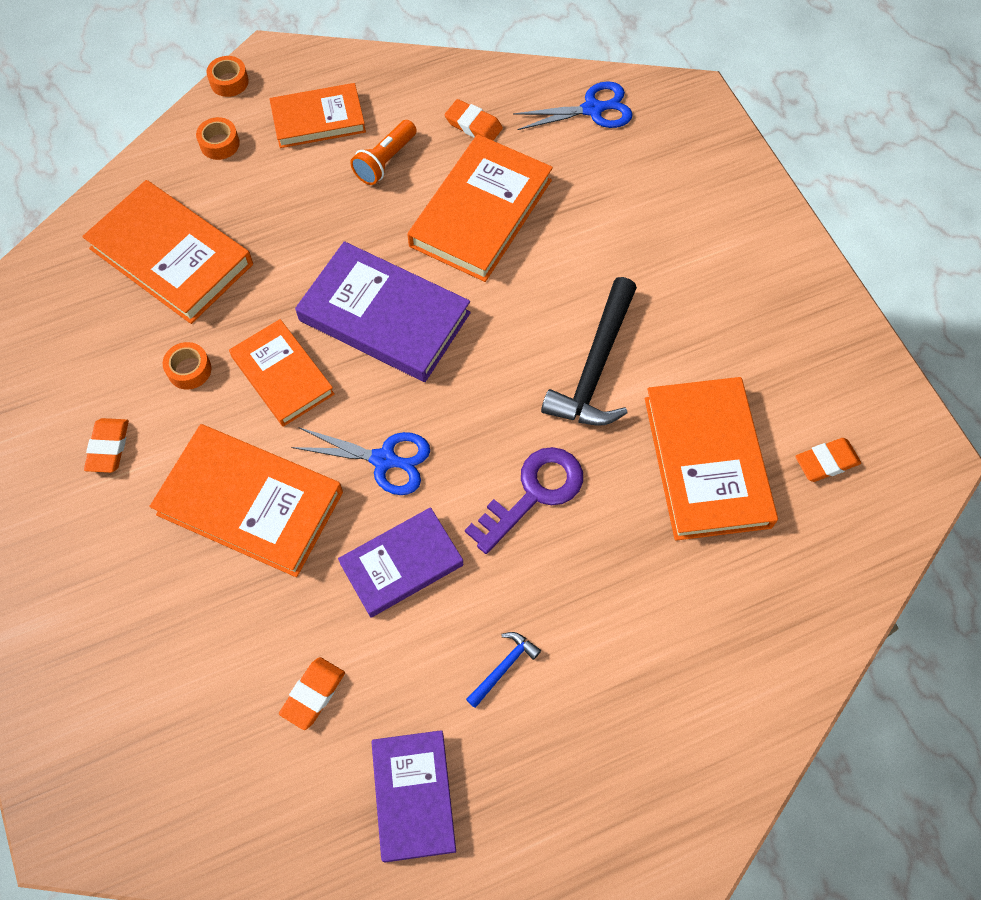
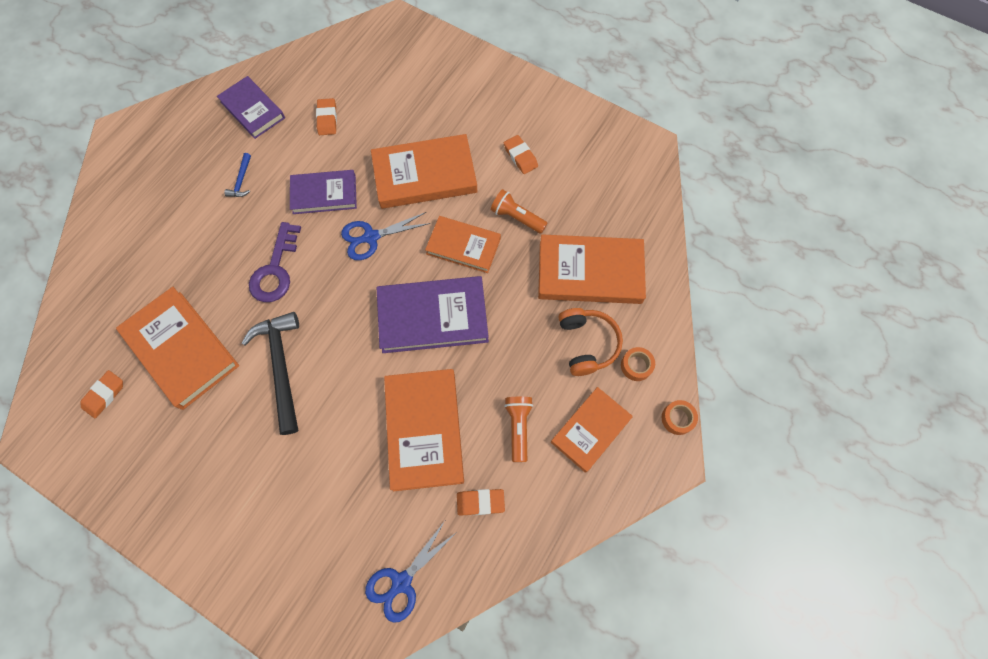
camera: 145 degrees right, 5 degrees up
(189, 370) = (517, 217): orange tape -> orange flashlight
(247, 191) = (587, 344): none -> orange headphones
(402, 564) = (324, 194): purple book -> purple book turned 60 degrees clockwise

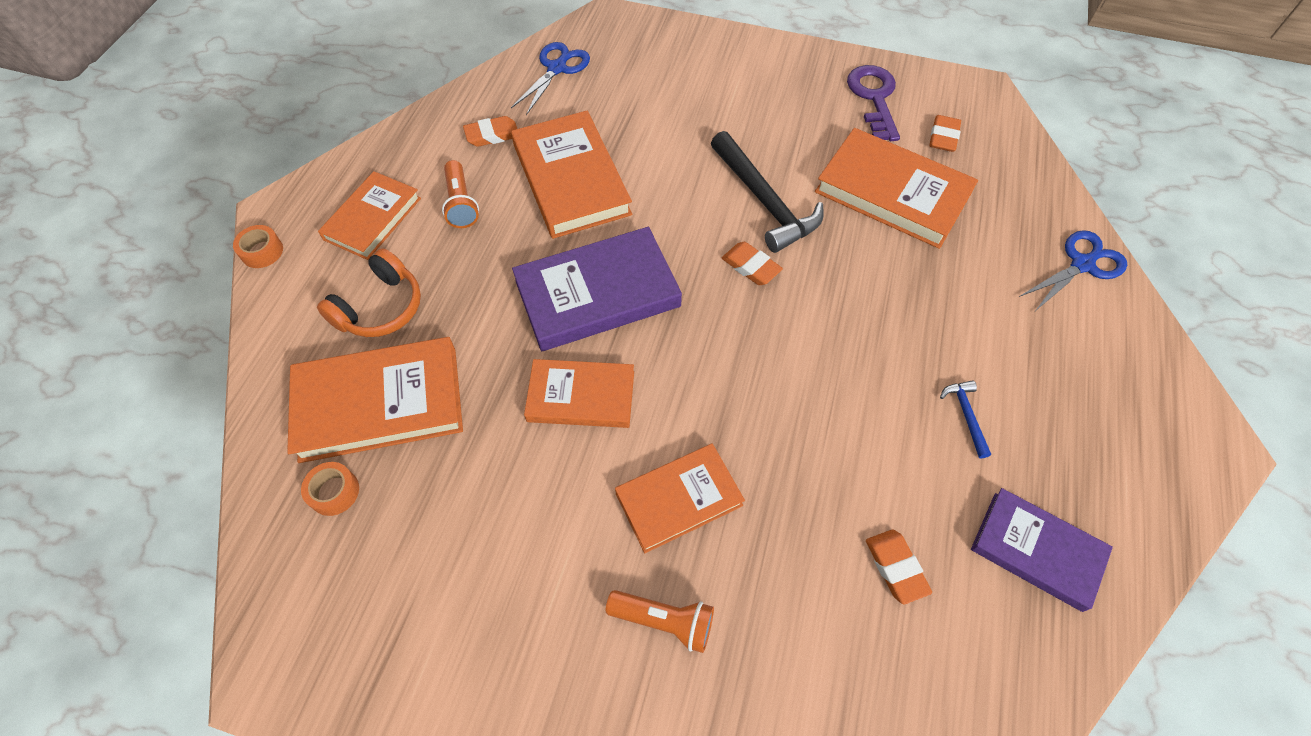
camera: 165 degrees right, 10 degrees down
(275, 270) = (835, 302): purple key -> purple key (874, 98)
(324, 194) = (826, 425): purple book -> none
(370, 237) = (724, 377): blue scissors -> blue scissors (1082, 264)
(425, 175) = (678, 499): orange book -> orange book, size x0.65
(517, 217) = (506, 462): orange flashlight -> orange flashlight (664, 621)
(520, 156) = (519, 581): orange eraser -> orange eraser (751, 266)
(587, 344) = (380, 308): orange headphones -> orange headphones turned 120 degrees counterclockwise
(636, 366) = (312, 297): orange tape -> orange tape (334, 492)

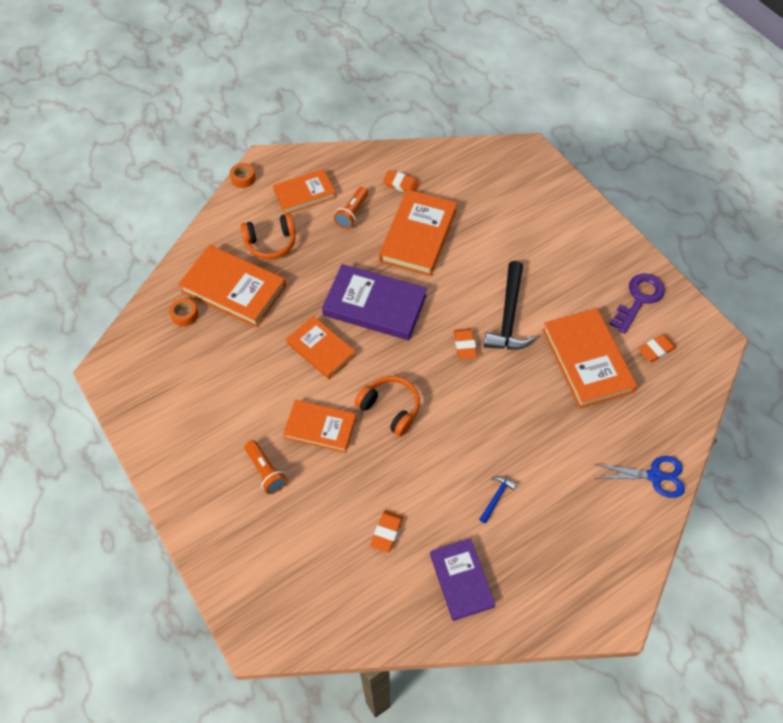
camera: 40 degrees right, 0 degrees up
(557, 68) = (471, 165): blue scissors -> none
(741, 404) = (390, 408): none -> orange headphones

